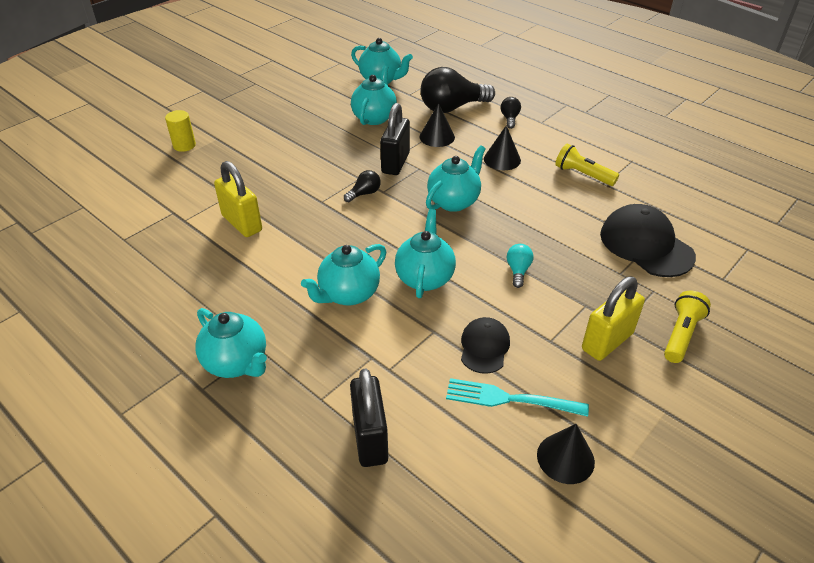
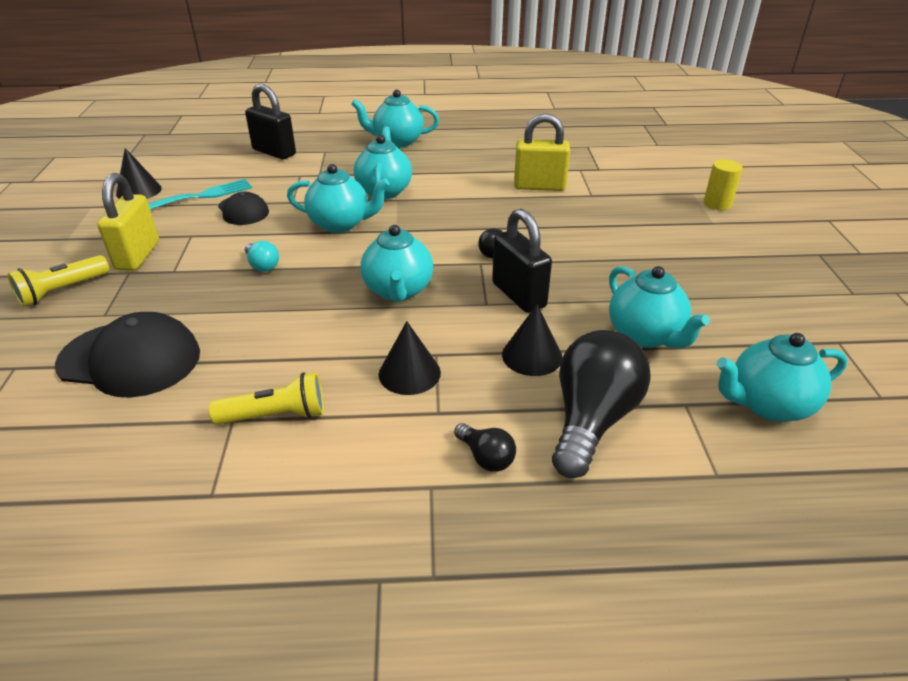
camera: 135 degrees right, 5 degrees down
(424, 277) = (341, 224): turquoise teapot -> turquoise teapot turned 45 degrees counterclockwise
(681, 334) = (62, 291): yellow flashlight -> yellow flashlight turned 60 degrees clockwise

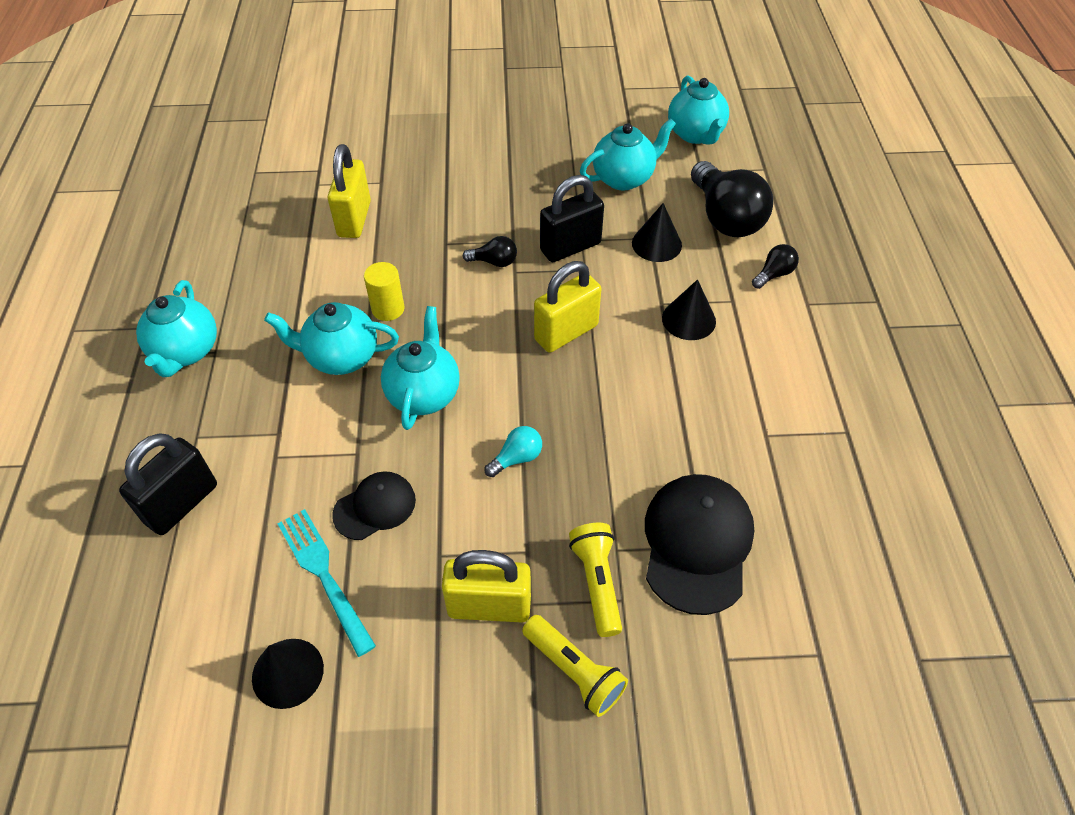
camera: 90 degrees left, 15 degrees up
(276, 415) = (755, 404): yellow flashlight -> yellow flashlight (597, 582)
(398, 291) = (566, 332): turquoise teapot -> yellow padlock
(592, 420) = (725, 218): black light bulb -> black light bulb turned 135 degrees counterclockwise
(717, 204) = (412, 103): yellow cylinder -> yellow cylinder (388, 309)

